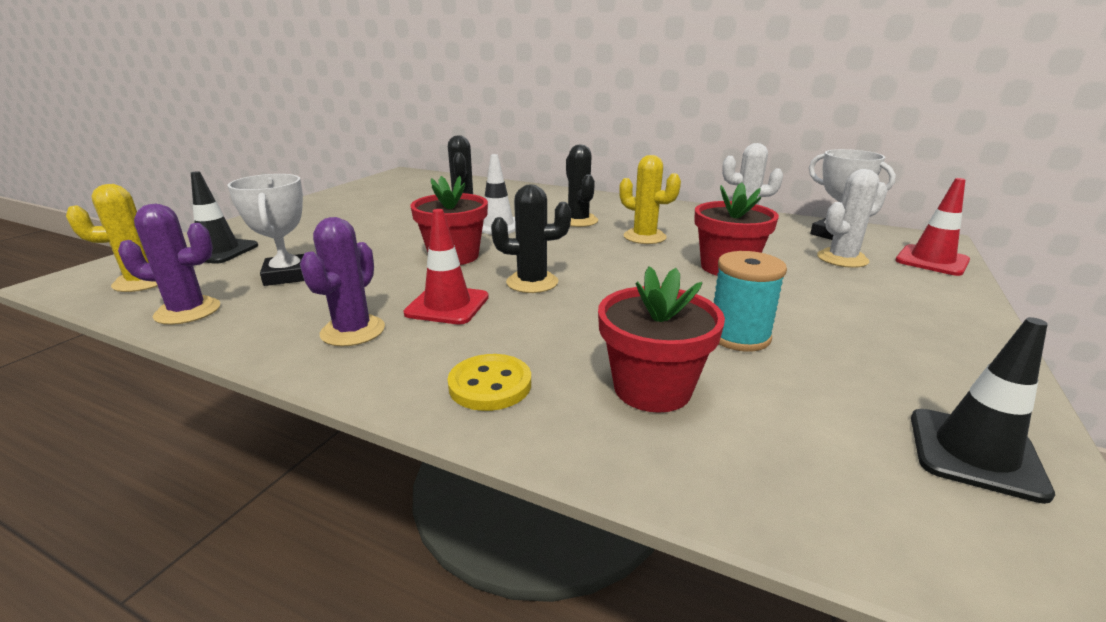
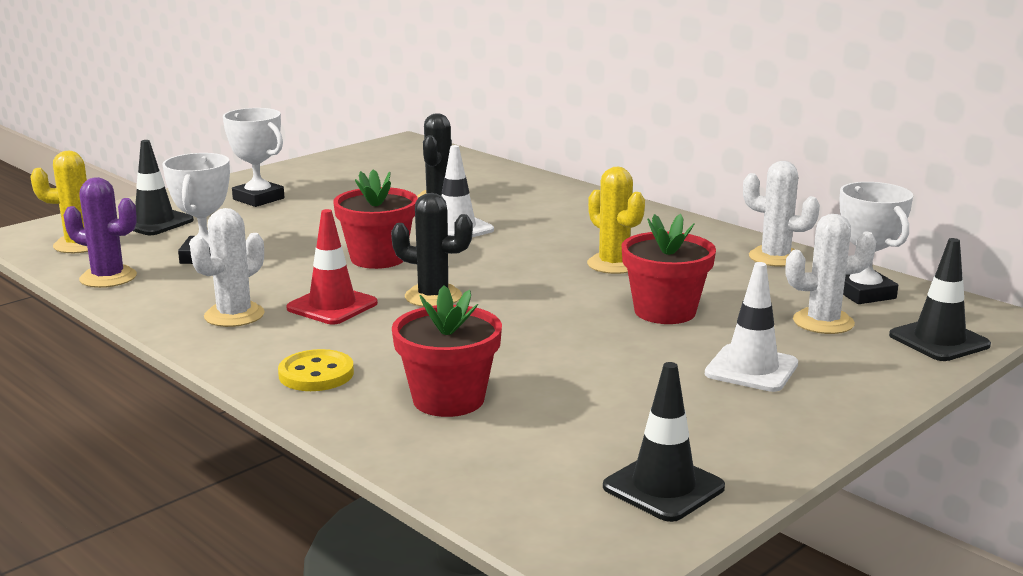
camera: 20 degrees right, 5 degrees down
(311, 221) = (258, 199): none -> white trophy
(353, 331) = (234, 315): purple cactus -> white cactus
(578, 221) = (557, 234): black cactus -> none
(738, 336) = (582, 375): turquoise spool -> none
(853, 305) = (751, 369): none -> white traffic cone
(932, 261) = (939, 340): red traffic cone -> black traffic cone

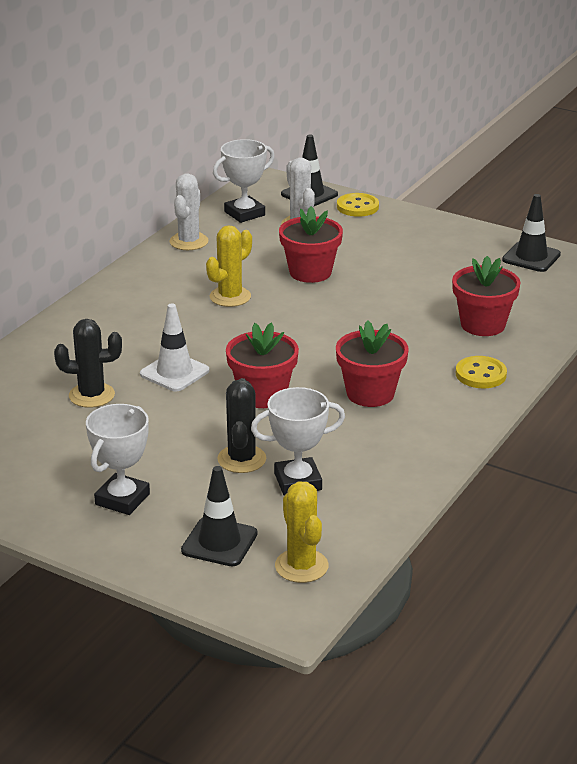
camera: 105 degrees left, 10 degrees up
(108, 278) = (372, 517): purple cactus -> none
(234, 315) = (411, 431): white cactus -> none
(332, 306) = (370, 394): red traffic cone -> red flower pot
(433, 296) = (330, 357): black cactus -> black cactus (241, 459)
(751, 369) = (382, 242): white traffic cone -> none
(892, 369) = (357, 207): none -> yellow button

